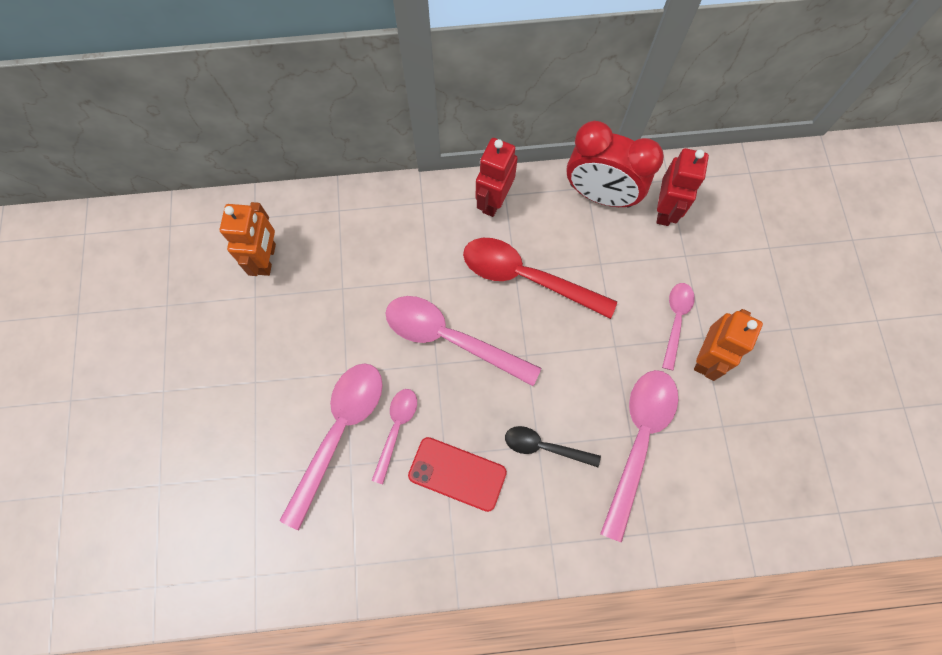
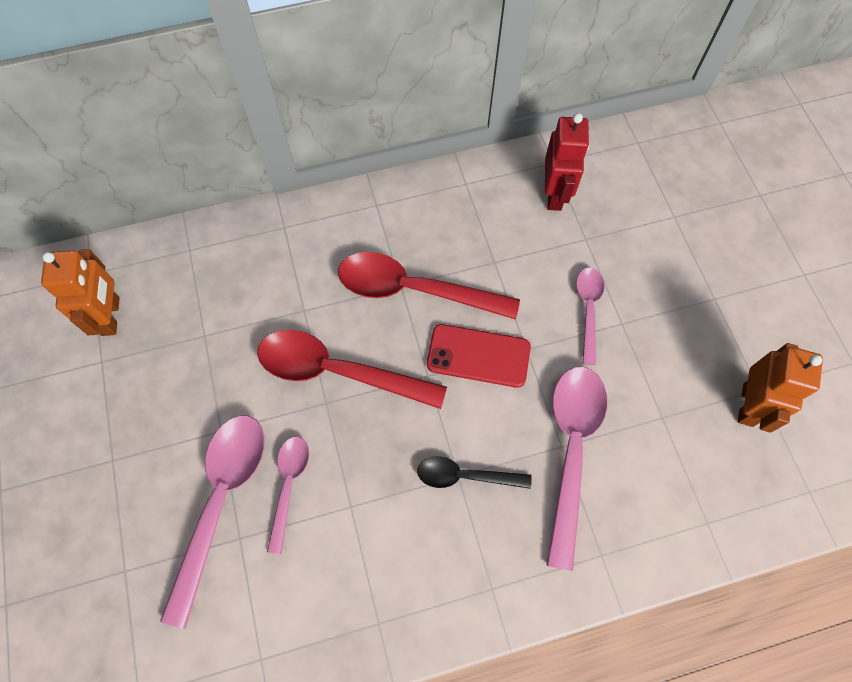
camera: 10 degrees left, 5 degrees down
(450, 339) = (338, 371): pink spoon -> red spoon
(457, 474) = (368, 526): red phone -> red phone (478, 356)
(494, 201) = (364, 213): red robot -> none
(600, 195) = (481, 189): red clock -> none
(706, 357) = (629, 344): orange robot -> orange robot (748, 405)

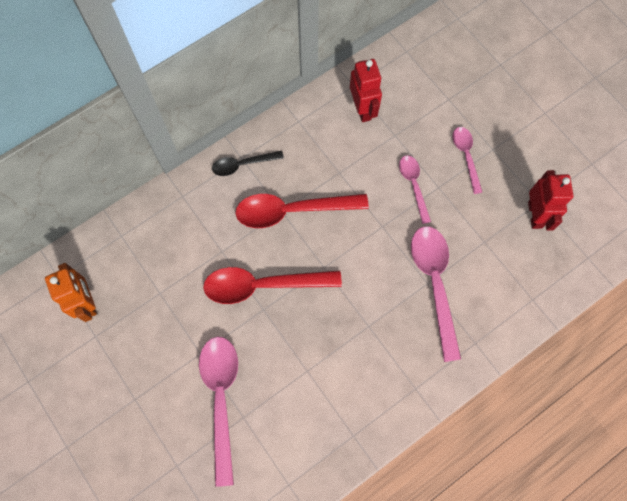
camera: 20 degrees left, 5 degrees up
(289, 485) = (261, 372): pink spoon -> pink spoon (466, 156)
(465, 476) = (373, 324): black spoon -> black spoon (242, 165)
(478, 356) = (352, 242): red phone -> none
(748, 405) = (535, 215): orange robot -> red robot

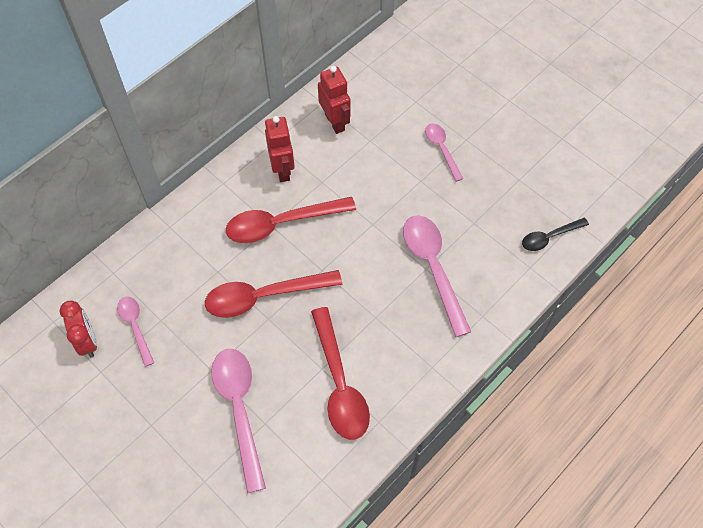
camera: 10 degrees left, 10 degrees down
(87, 302) = (87, 341): orange robot -> red clock
(242, 165) = (225, 189): black spoon -> black spoon (549, 237)
(322, 389) = (340, 384): none -> red spoon
(413, 185) = (396, 182): pink spoon -> pink spoon (135, 327)
(535, 215) = (517, 191): red robot -> red robot (283, 170)

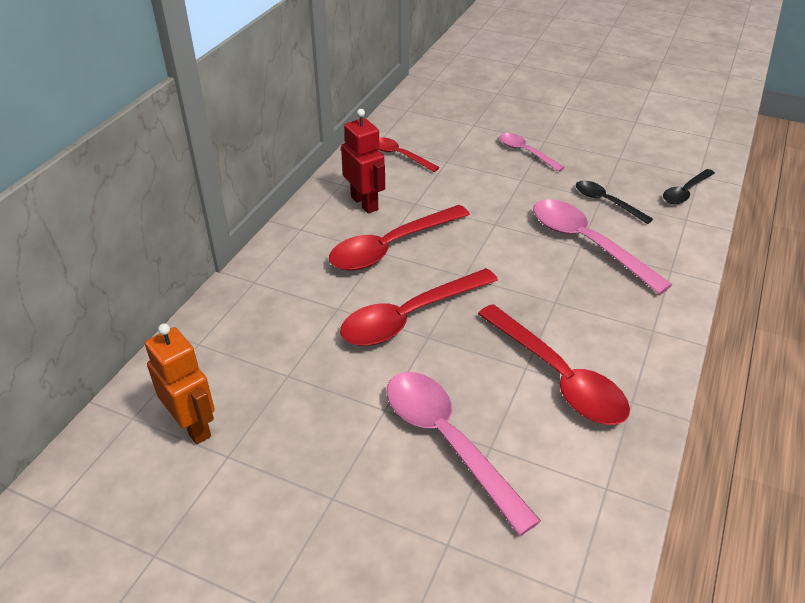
camera: 20 degrees left, 20 degrees down
(87, 341) = (193, 426): red clock -> orange robot
(135, 327) = (256, 391): pink spoon -> none
(335, 122) = (399, 155): red robot -> red spoon
(475, 228) = (606, 202): none -> black spoon

